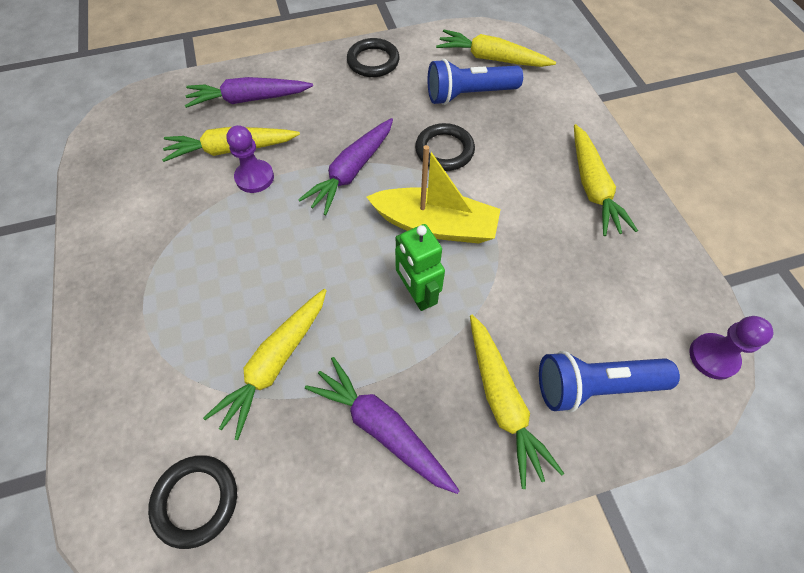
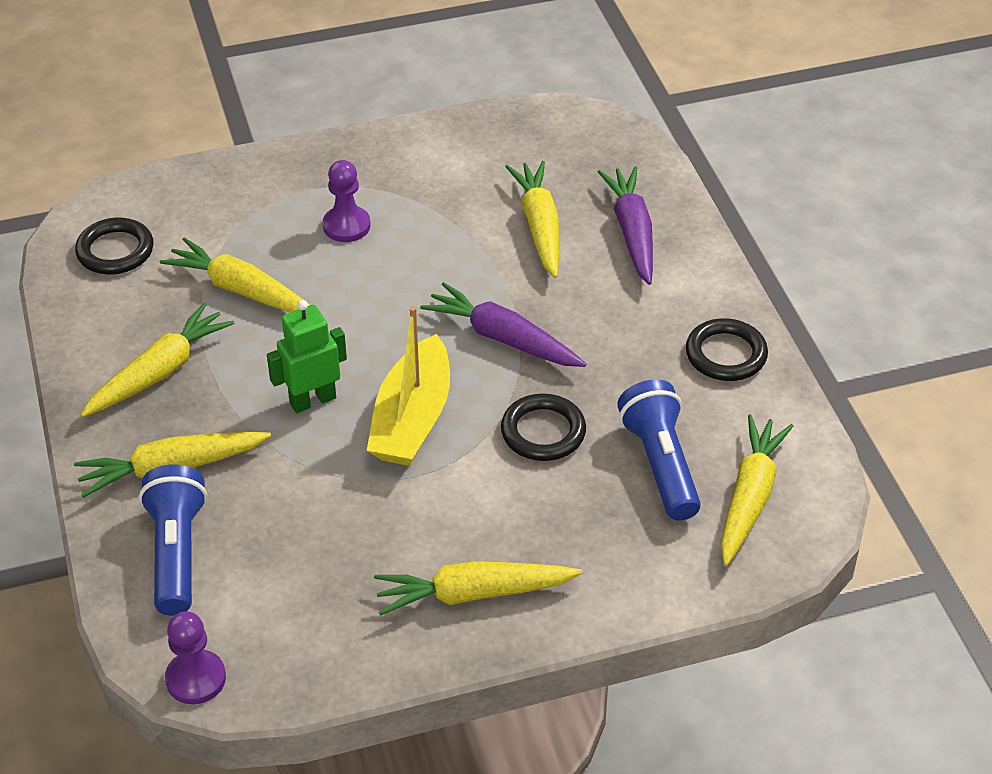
camera: 90 degrees right, 15 degrees down
(254, 177) = (493, 251): purple pawn -> purple pawn (346, 226)
(382, 428) = (159, 372): purple carrot -> yellow carrot

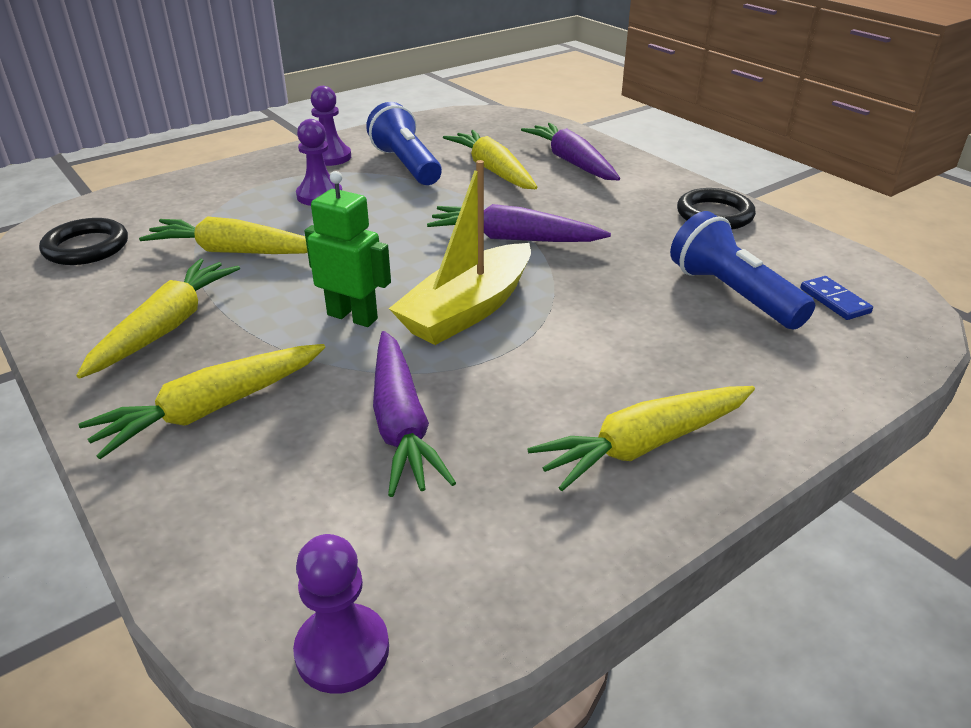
camera: 20 degrees left, 10 degrees down
(176, 553) = (251, 495): blue flashlight -> blue flashlight (406, 165)
(304, 522) = (401, 424): none -> purple carrot
(312, 400) = (352, 317): green robot -> green robot turned 75 degrees clockwise
(381, 163) = (330, 157): none -> purple pawn
(412, 419) = (467, 310): yellow boat -> yellow boat turned 45 degrees clockwise
(543, 432) = (604, 294): black ring -> none
(749, 497) = (834, 300): yellow carrot -> blue domino

